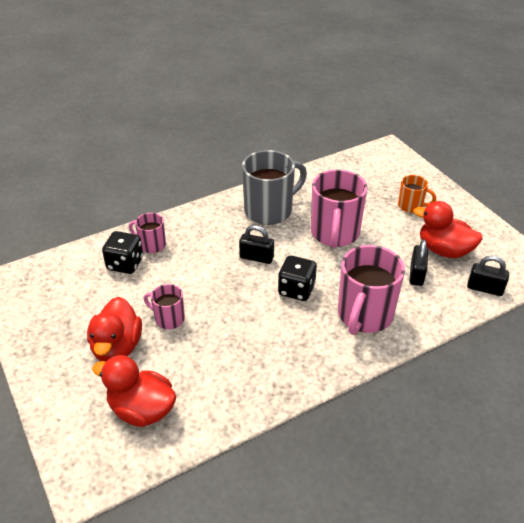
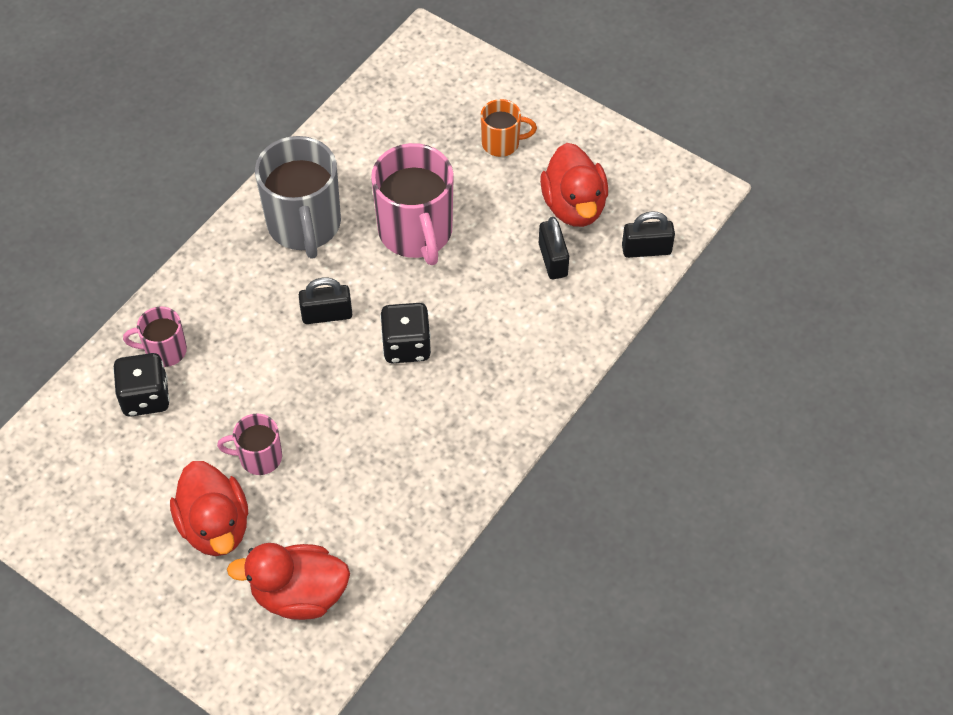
camera: 25 degrees left, 15 degrees up
(270, 210) = (304, 225): grey mug -> grey mug turned 135 degrees clockwise
(364, 315) = (511, 350): pink mug -> none
(444, 250) = (574, 206): red duck -> red duck turned 105 degrees counterclockwise

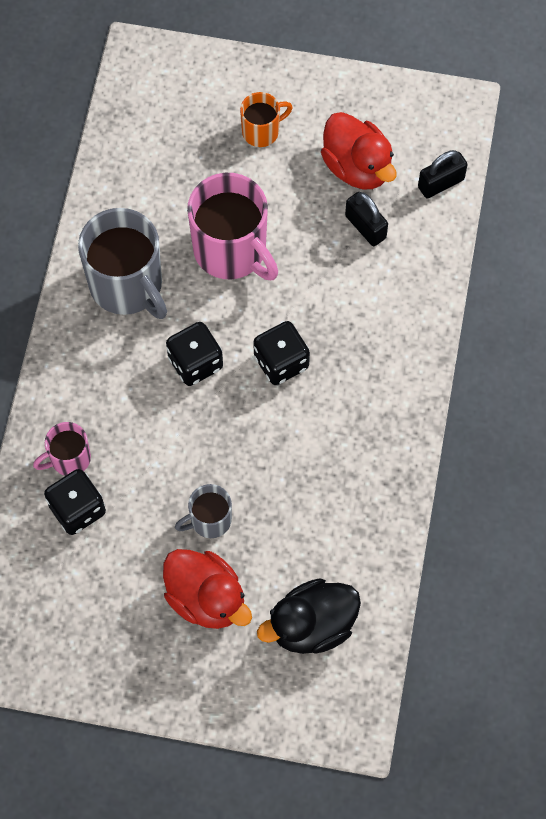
camera: 25 degrees left, 10 degrees up
(259, 457) = (209, 520): pink mug -> grey mug
(299, 594) = (312, 626): red duck -> black duck
(327, 315) = (195, 363): black padlock -> black dice

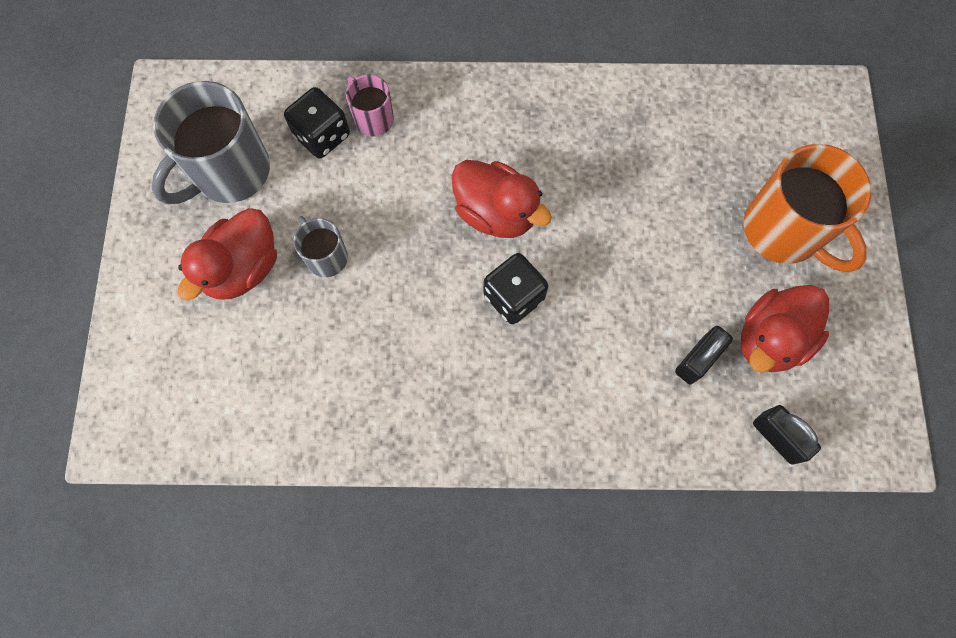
camera: 80 degrees right, 5 degrees up
(127, 285) = (568, 135): grey mug -> grey mug (229, 172)
(195, 363) = (496, 213): black dice -> red duck
(231, 250) = (632, 225): pink mug -> none
(262, 131) = (784, 231): orange mug -> orange mug, size x1.92
(312, 626) = (222, 377): black duck -> none

